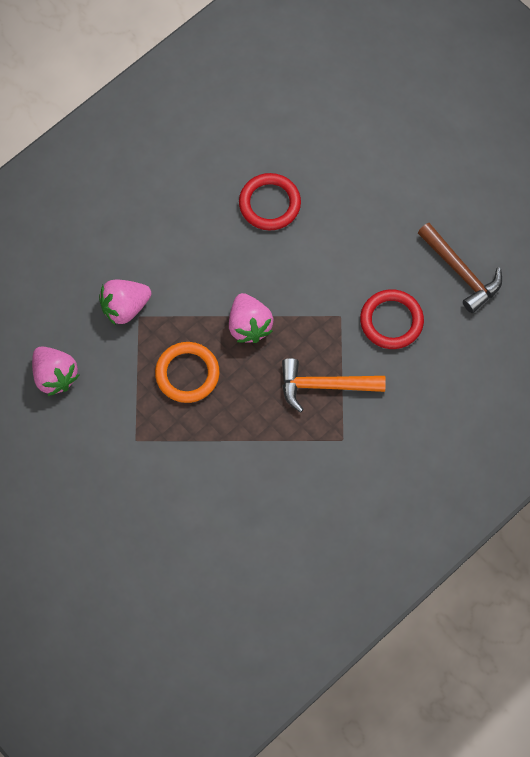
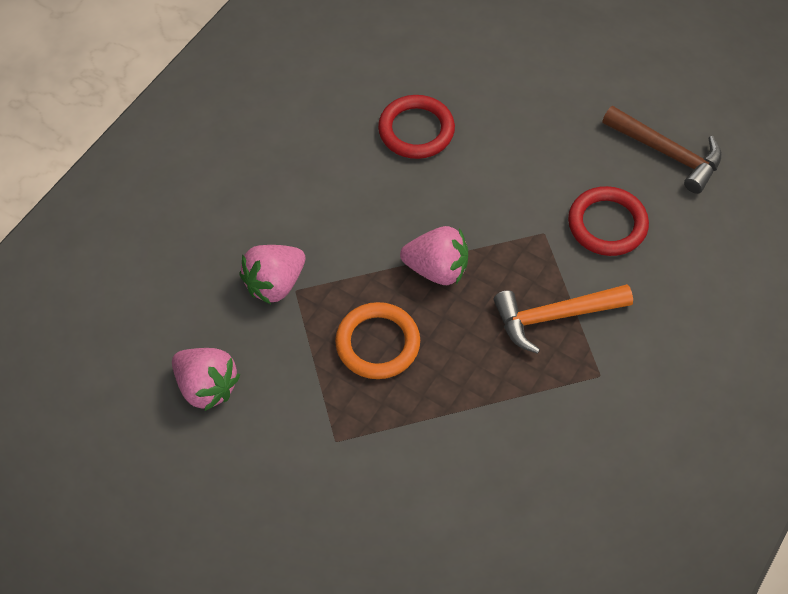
camera: 15 degrees left, 10 degrees down
(249, 326) = (437, 269): pink strawberry -> pink strawberry turned 45 degrees counterclockwise

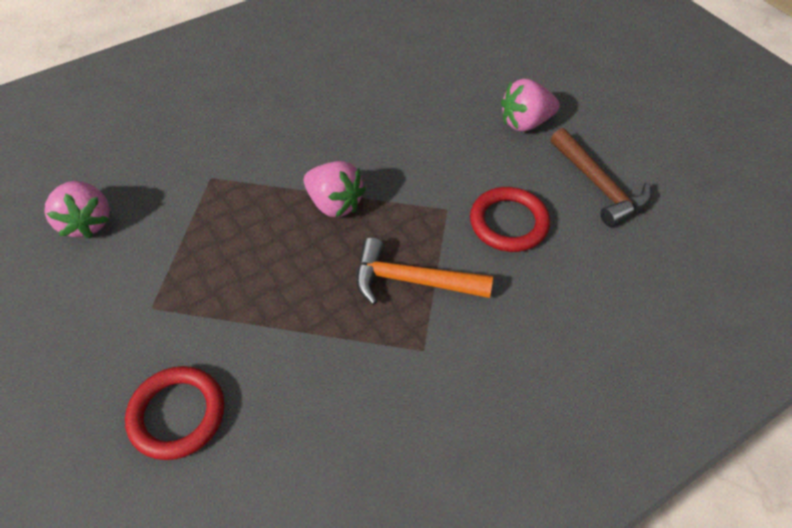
camera: 25 degrees right, 5 degrees down
(274, 284) = (198, 167): pink strawberry -> pink strawberry (525, 123)
(377, 343) = (244, 243): orange ring -> none
(416, 130) = (389, 98): red ring -> red ring (177, 414)

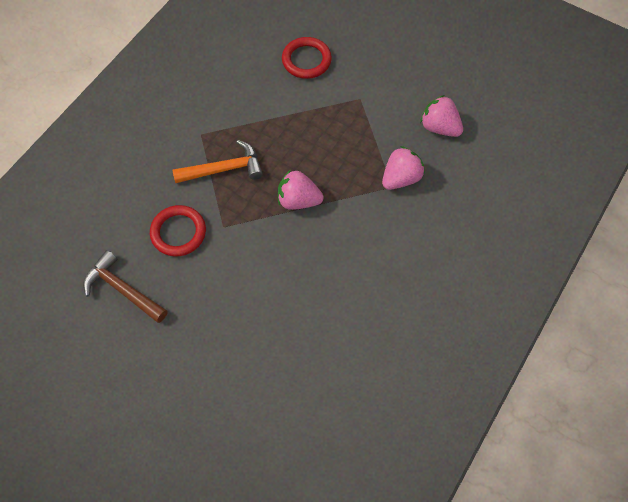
camera: 155 degrees right, 10 degrees up
(525, 123) = (193, 330): pink strawberry -> pink strawberry (401, 178)

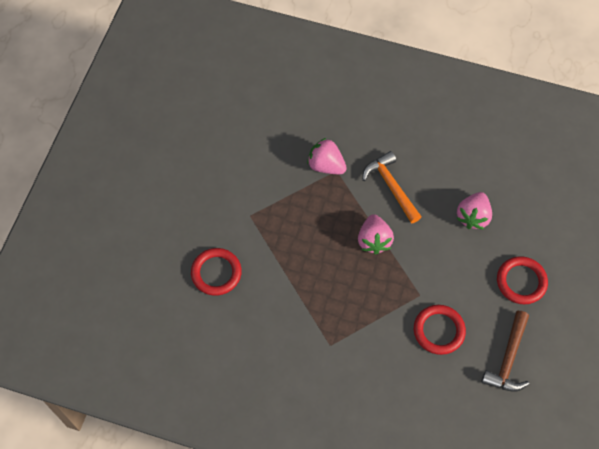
camera: 105 degrees left, 0 degrees up
(202, 333) = (521, 281): none -> red ring
(224, 169) = (362, 312): orange hammer -> orange hammer (391, 187)
(439, 127) = (264, 145): pink strawberry -> pink strawberry (473, 217)

